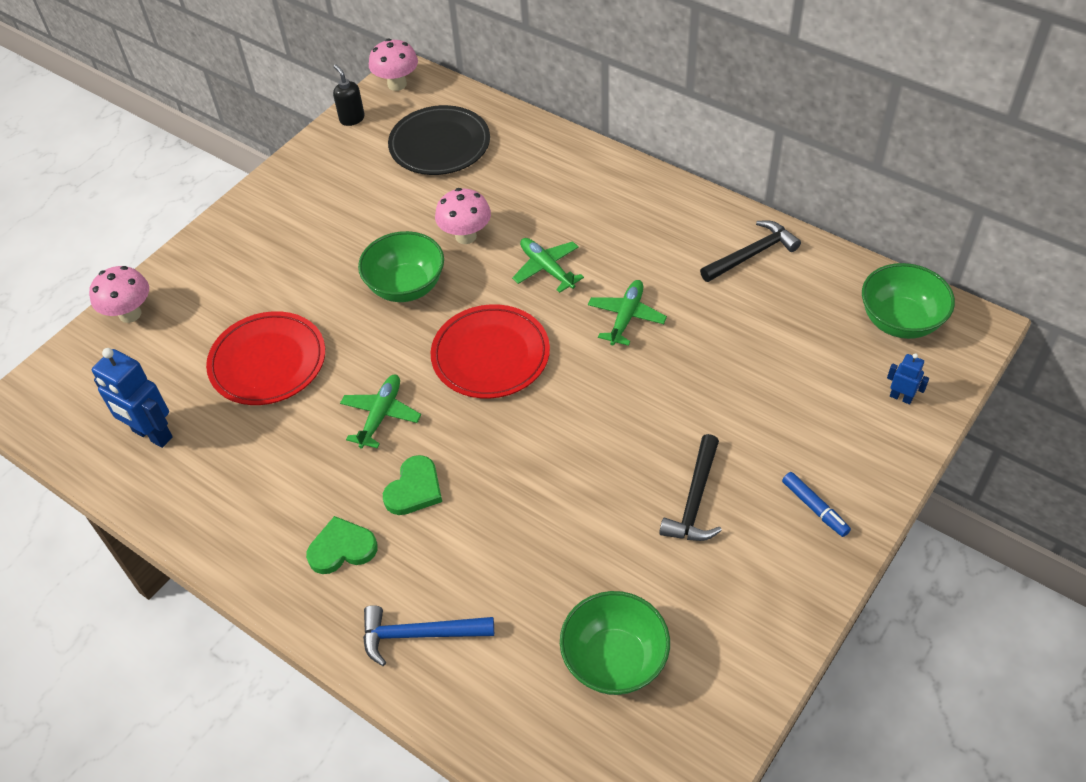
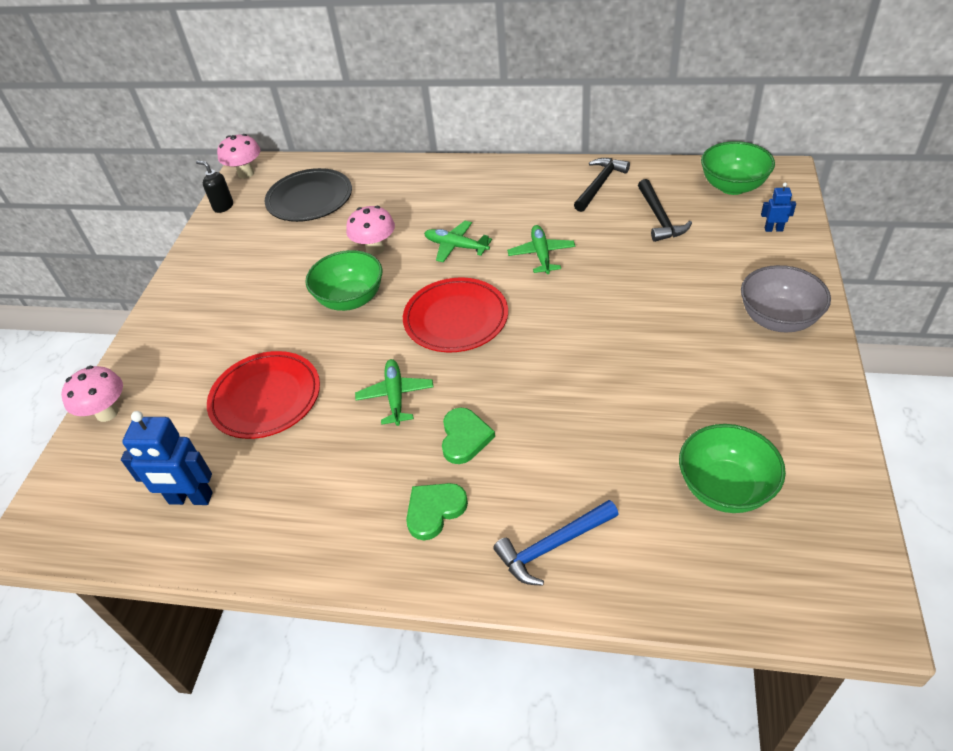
camera: 25 degrees left, 5 degrees down
(695, 500) = (690, 350): black hammer -> black hammer (659, 218)
(814, 508) = (778, 319): blue marker -> grey bowl

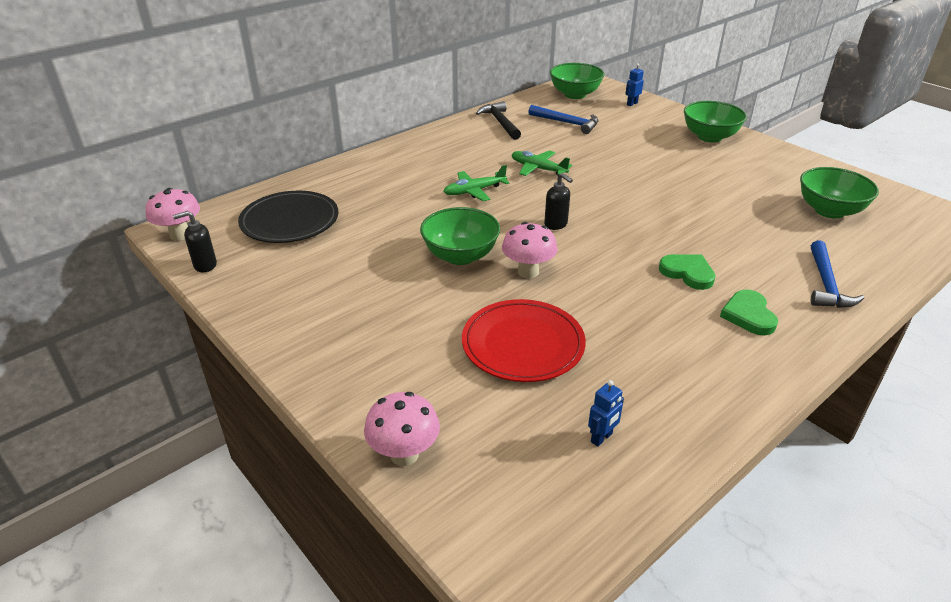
camera: 55 degrees left, 10 degrees down
(190, 499) = (601, 438): blue robot -> blue robot, size x0.51
(375, 249) = (416, 221): pink mushroom -> pink mushroom (528, 272)
(395, 396) = (607, 282): green plane -> none
(456, 319) = (556, 224): red plate -> black soap dispenser
(659, 218) = (567, 123): black hammer -> blue hammer
(778, 319) = (709, 137): grey bowl -> green bowl

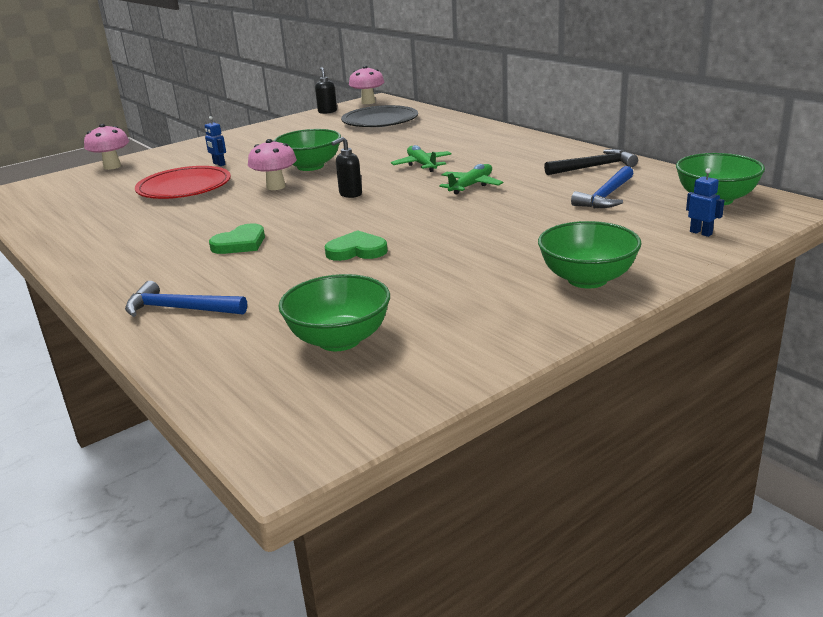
camera: 95 degrees right, 10 degrees down
(601, 438) = (75, 209): blue robot -> blue robot (219, 164)
(748, 315) = (158, 264): green heart -> green heart (356, 251)

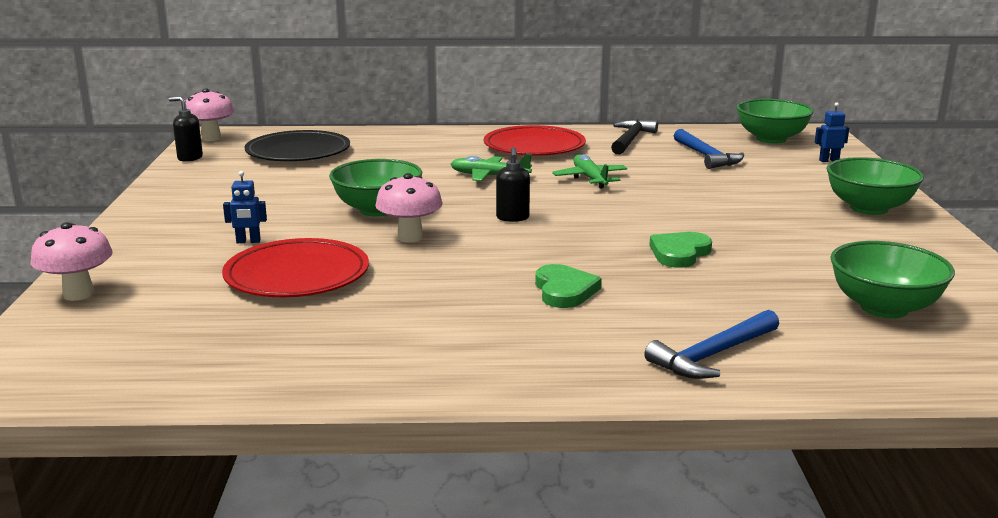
camera: 55 degrees left, 5 degrees down
(511, 153) = (534, 146): none -> red plate

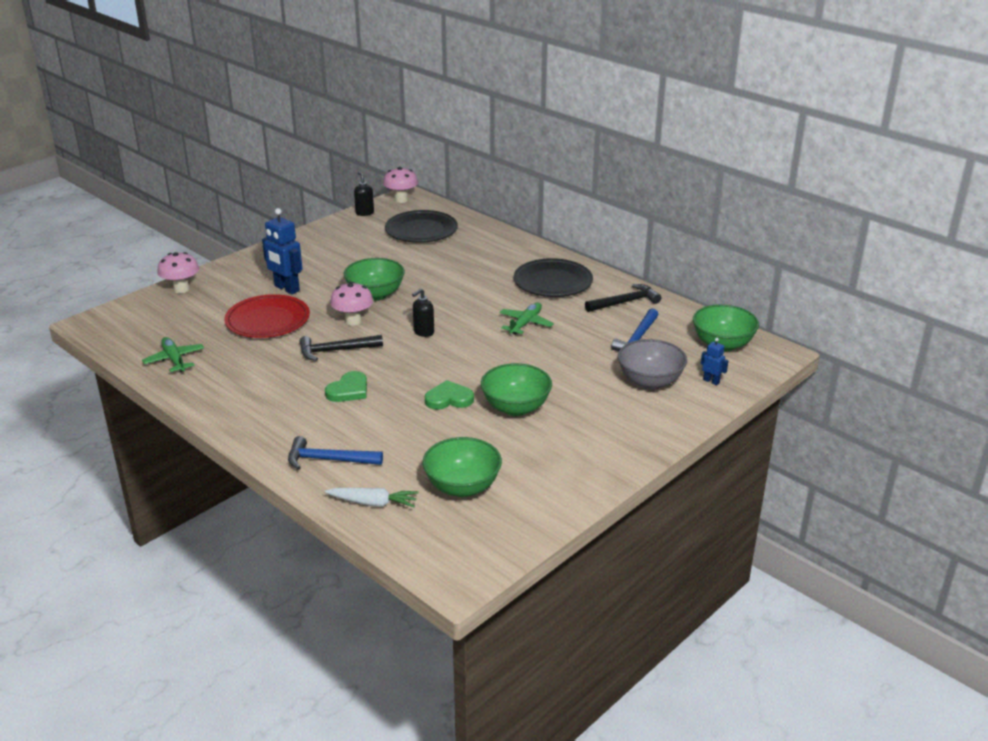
camera: 45 degrees right, 10 degrees up
(248, 241) = (286, 289): blue robot -> blue robot, size x1.96
(457, 266) = (335, 350): none -> black hammer
(489, 176) = (477, 295): green plane -> green plane (174, 360)
(534, 146) = (553, 282): red plate -> black plate
(792, 176) = (650, 381): none -> grey bowl
(858, 364) = (373, 503): none -> white carrot
(869, 208) = (631, 428): green bowl -> green bowl (516, 407)

